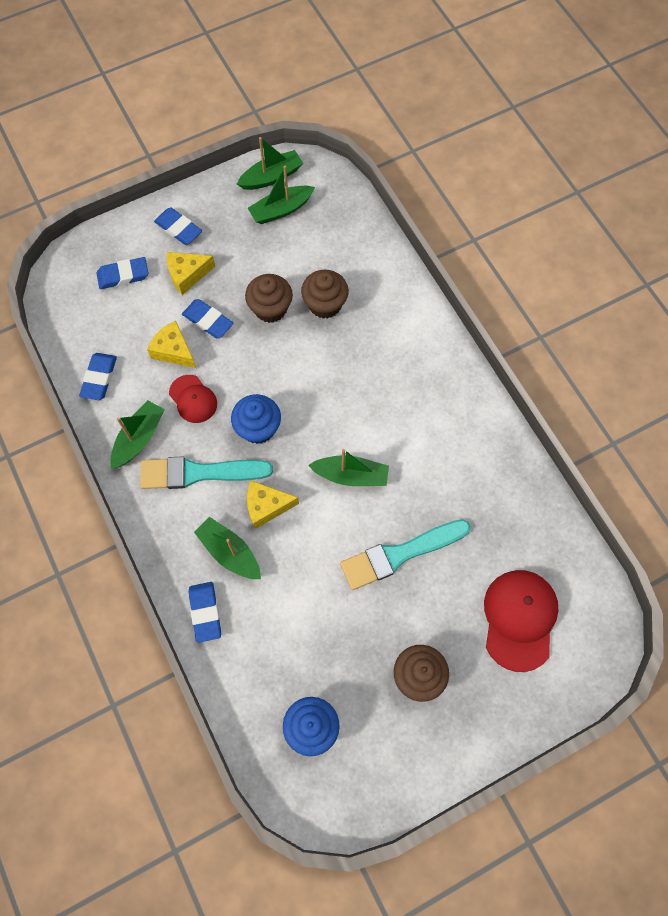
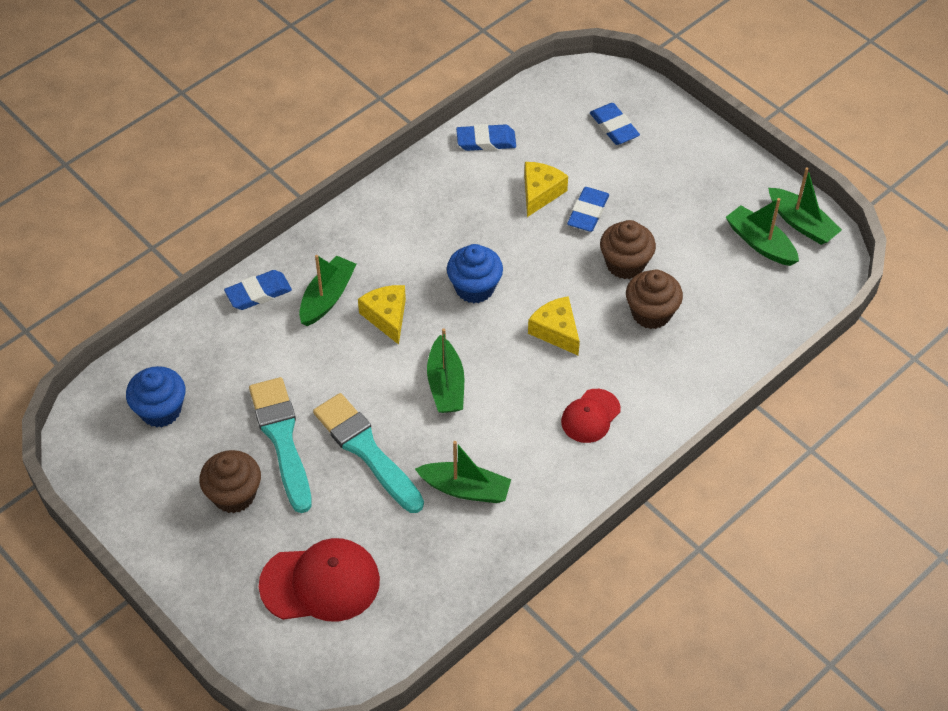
camera: 75 degrees right, 15 degrees down
(139, 438) = (429, 191): green boat -> green boat (465, 489)
(178, 229) = (693, 158): blue eraser -> none
(187, 275) = (637, 180): yellow cheese -> yellow cheese (556, 331)
(193, 399) = (489, 223): red cap -> red cap (590, 416)
(199, 473) = (406, 250): turquoise brush -> turquoise brush (282, 439)

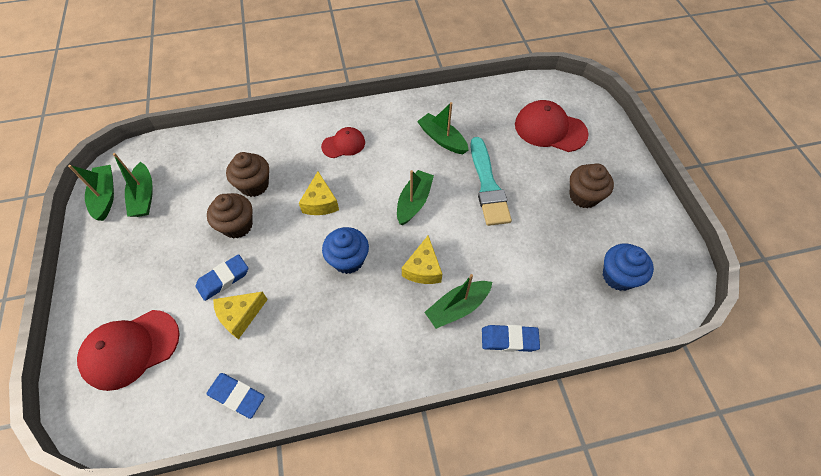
camera: 150 degrees left, 5 degrees up
(282, 439) = (538, 217): turquoise brush -> none
(614, 127) = (130, 349): blue eraser -> red cap

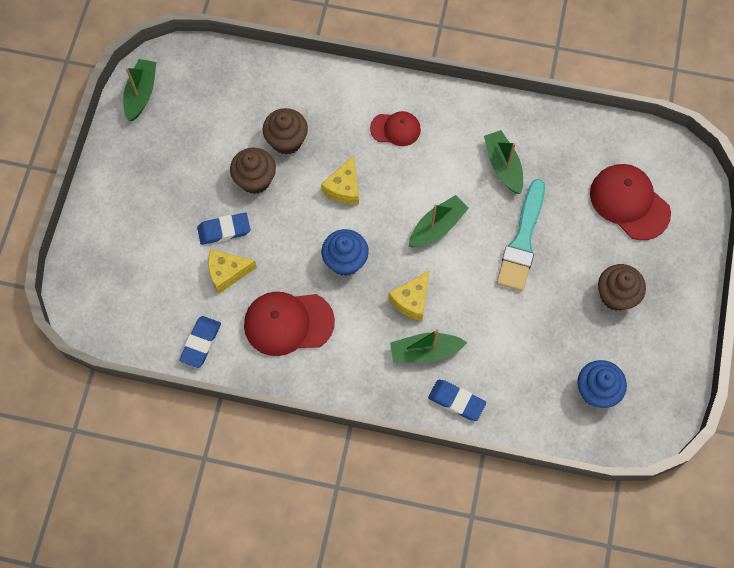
camera: 25 degrees right, 10 degrees up
(130, 349) = (126, 262): red cap -> red cap (288, 323)
(144, 196) = (177, 109): green boat -> none
(237, 396) = (201, 343): blue eraser -> blue eraser turned 60 degrees clockwise

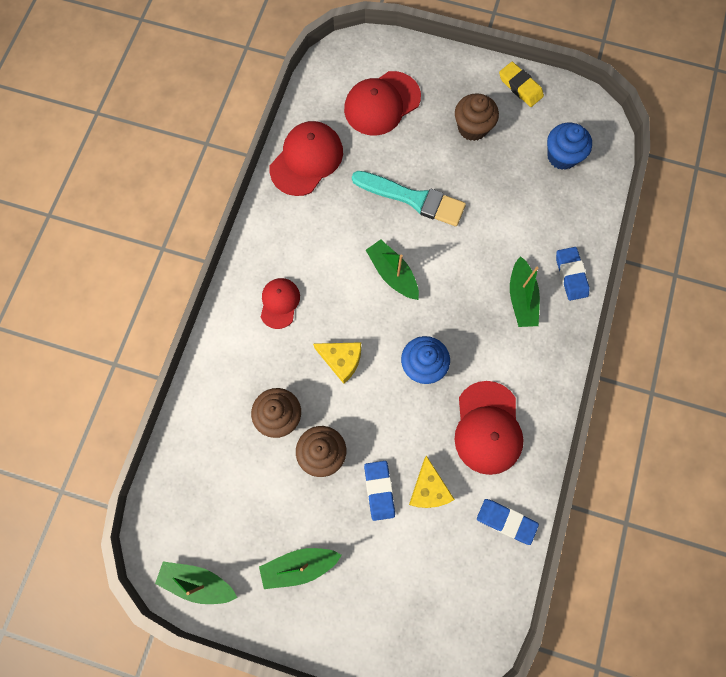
camera: 85 degrees left, 5 degrees up
(411, 300) = (469, 305): yellow cheese -> none
(456, 401) = (571, 275): blue eraser -> blue eraser turned 45 degrees counterclockwise
(503, 166) = (332, 206): green boat -> green boat (299, 566)
(551, 137) = (306, 160): none -> red cap
(677, 344) = (520, 87): none -> yellow eraser

